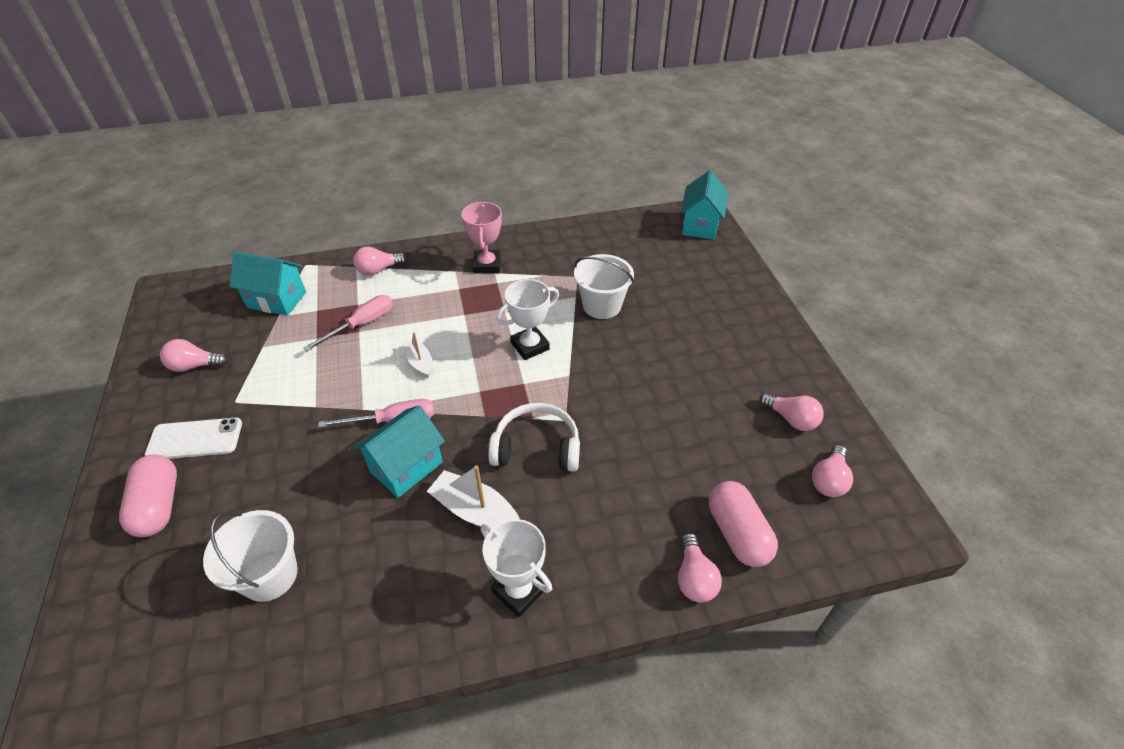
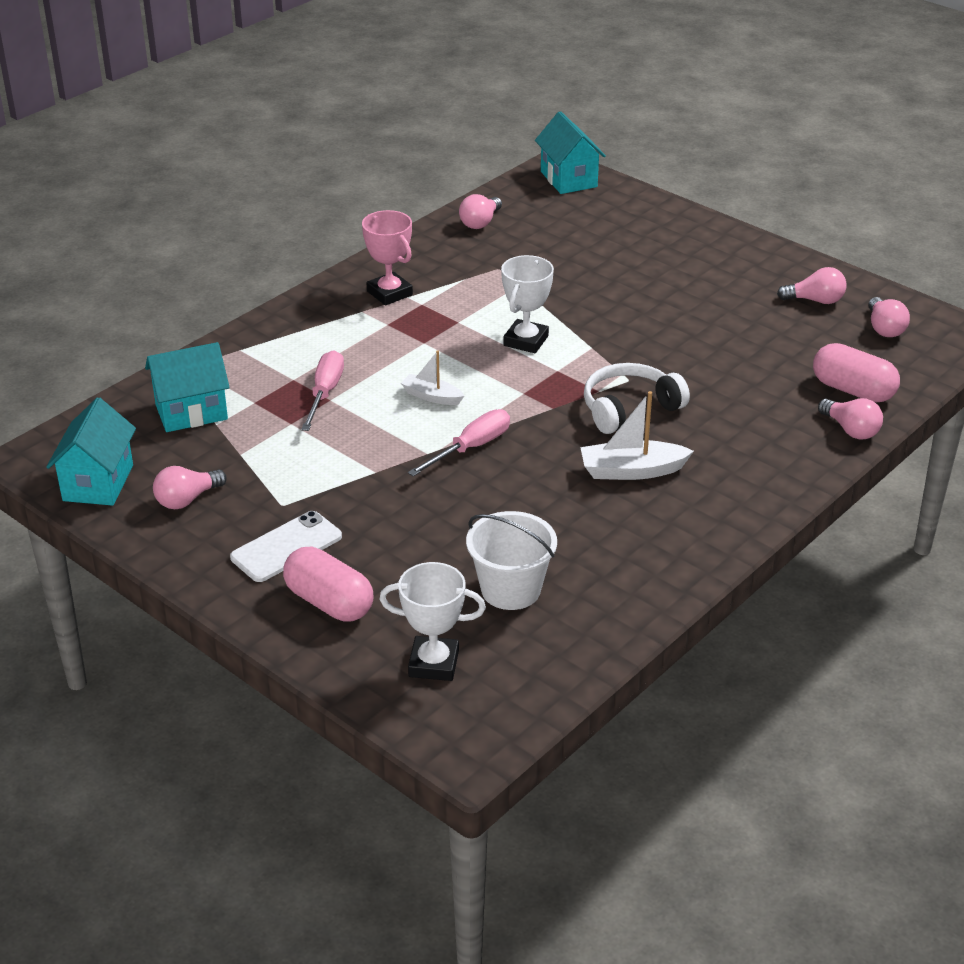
camera: 35 degrees left, 10 degrees down
(378, 270) = (271, 342): pink light bulb -> pink light bulb (480, 222)
(406, 467) = (530, 472): turquoise house -> turquoise house (98, 483)
(519, 590) = (730, 498): white trophy -> white trophy (433, 663)
(601, 305) = (554, 282): white bucket -> none

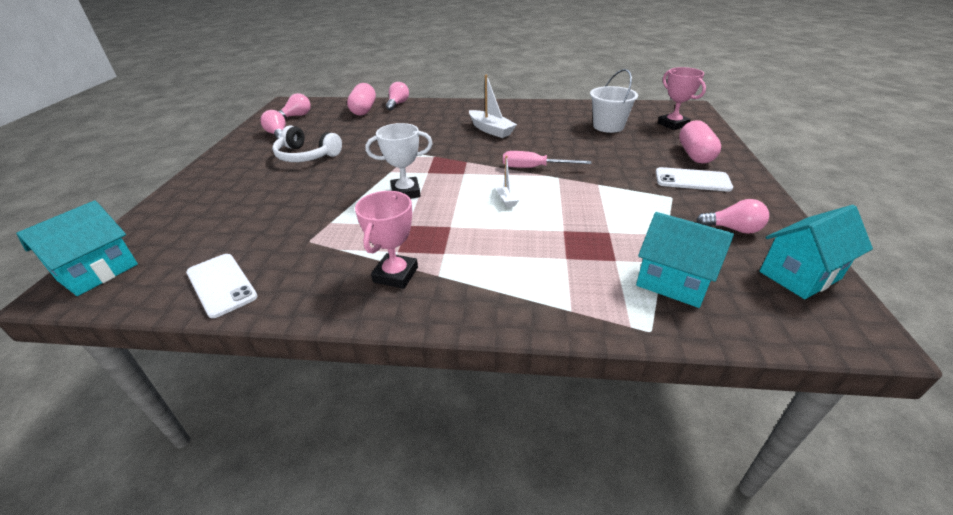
camera: 125 degrees left, 0 degrees up
(325, 393) = (560, 236): pink screwdriver -> none
(433, 663) = (672, 124): white trophy -> pink trophy
(480, 222) = (221, 285): pink light bulb -> white phone
(629, 408) = (440, 144): white headphones -> white headphones (306, 156)

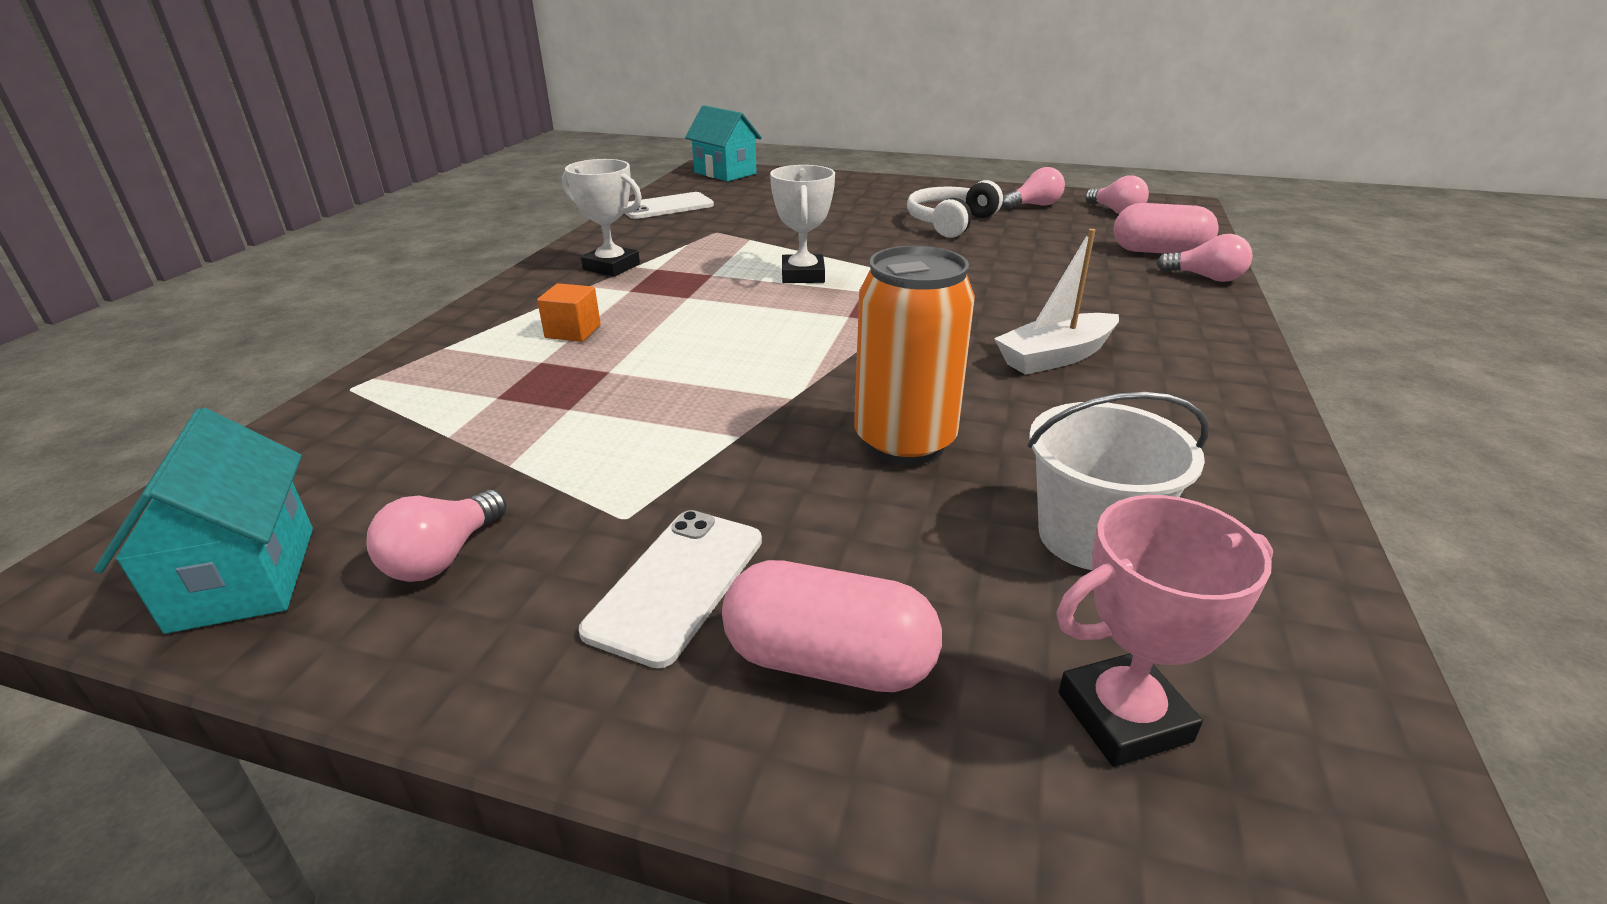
camera: 100 degrees right, 5 degrees down
(396, 275) = (611, 267): pink trophy -> white trophy
(506, 197) = (743, 341): white boat -> none
(520, 258) = (573, 331): none -> orange cube
(534, 168) = (843, 379): pink screwdriver -> none
(577, 152) = (904, 442): none -> orange can
(673, 283) = (398, 430): turquoise house -> none

